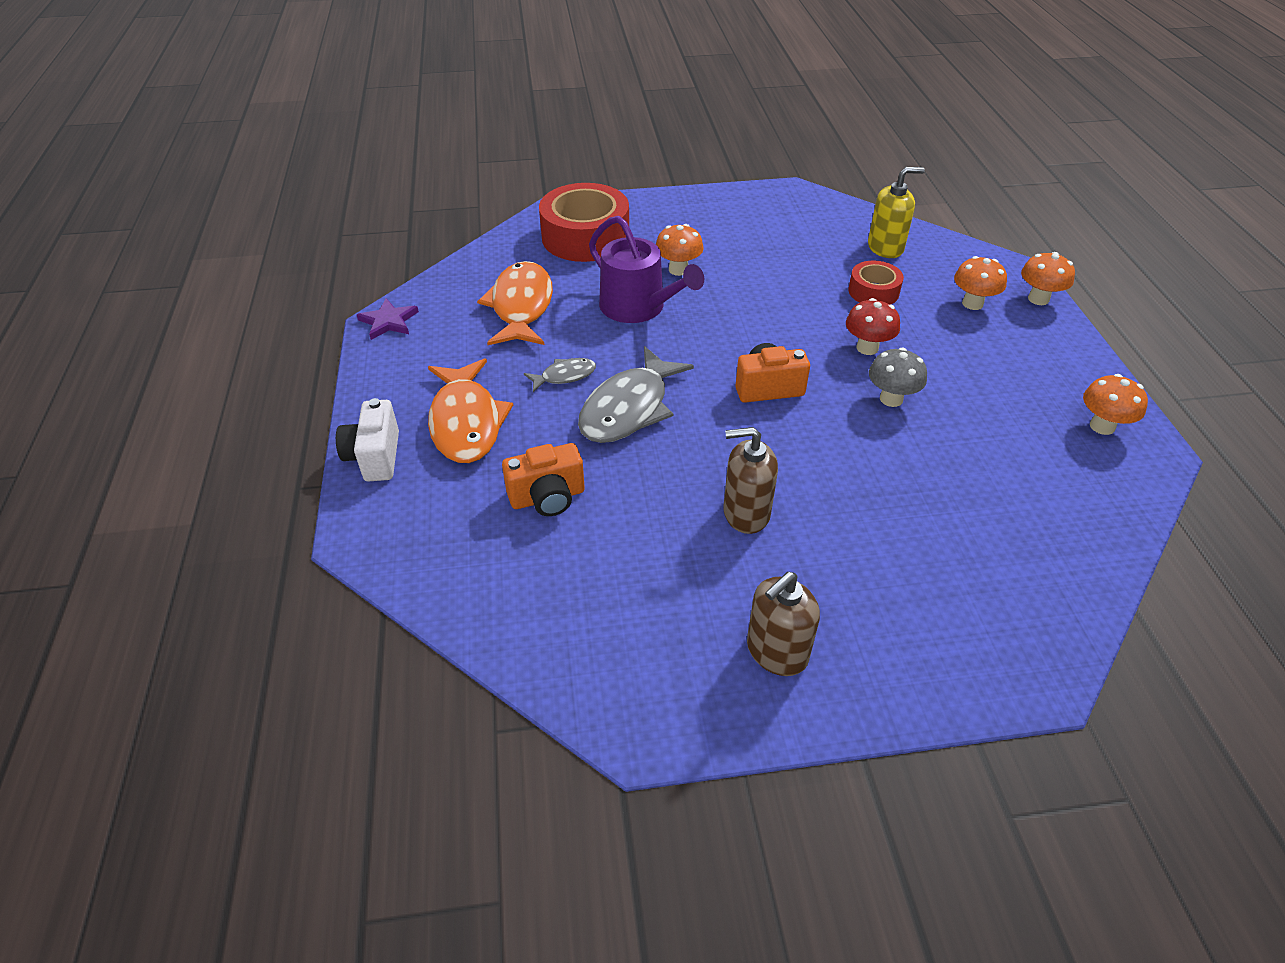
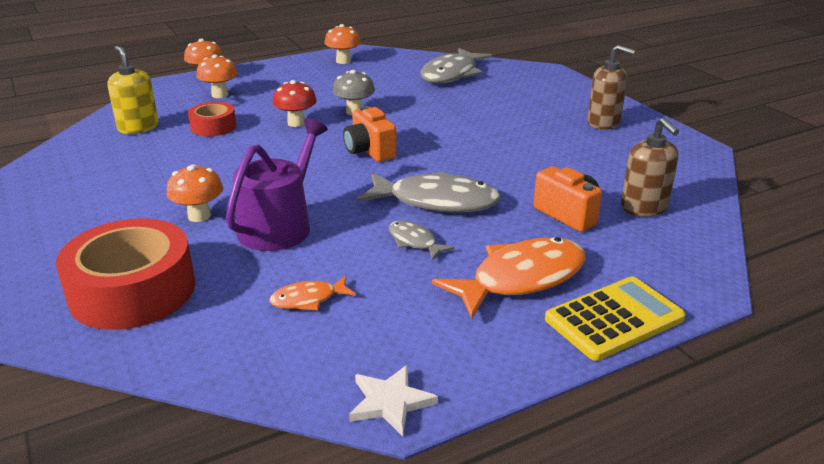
camera: 110 degrees left, 15 degrees down
(375, 457) = (614, 319): white camera -> yellow calculator
(389, 321) = (390, 402): purple star -> white star
(521, 306) = (308, 299): orange fish -> orange fish, size x0.50
(746, 513) = (509, 143): brown soap dispenser -> brown soap dispenser (644, 208)
(1029, 535) = (452, 74): none -> grey fish

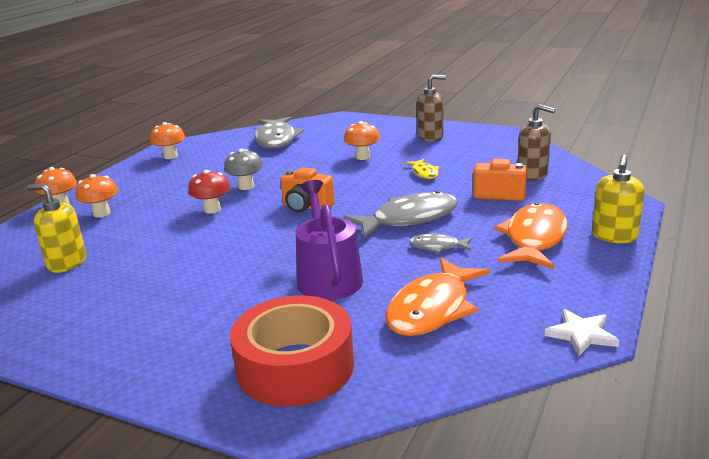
camera: 35 degrees left, 5 degrees down
(199, 216) = (252, 298): orange mushroom -> orange mushroom (362, 157)
(213, 127) = (142, 237): red tape -> none
(308, 299) = (432, 309): orange fish -> orange fish, size x2.01
(530, 160) = (424, 173): none -> yellow fish
(614, 319) = (614, 236): yellow calculator -> yellow soap dispenser

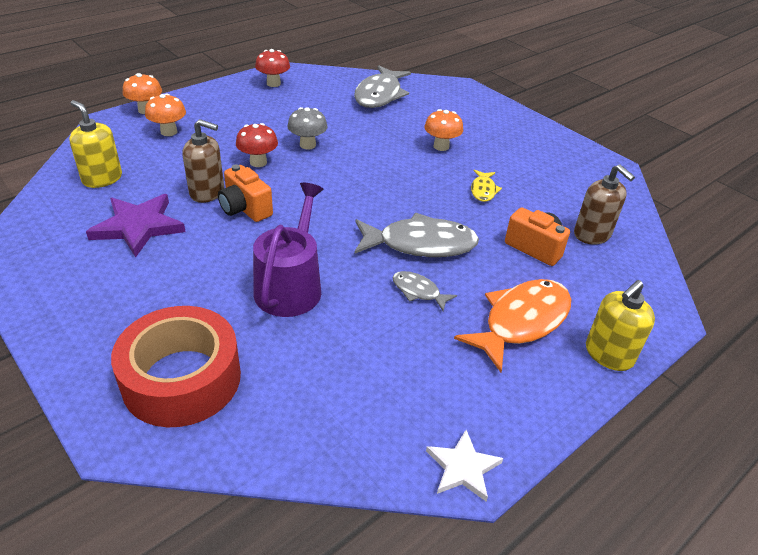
camera: 20 degrees right, 15 degrees up
(141, 283) = (138, 226): none -> purple star
(170, 156) = (273, 83): orange mushroom -> red mushroom
(306, 207) = (339, 191): orange camera -> orange camera (245, 209)
(430, 137) = (529, 143): brown soap dispenser -> brown soap dispenser (207, 192)
(432, 309) = (350, 367): orange fish -> none

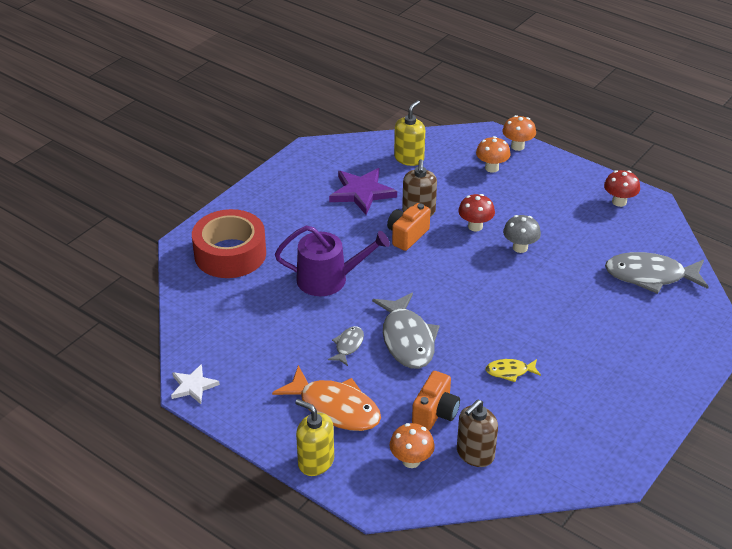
camera: 80 degrees right, 0 degrees up
(441, 146) = (573, 334): orange mushroom -> orange mushroom (411, 460)

